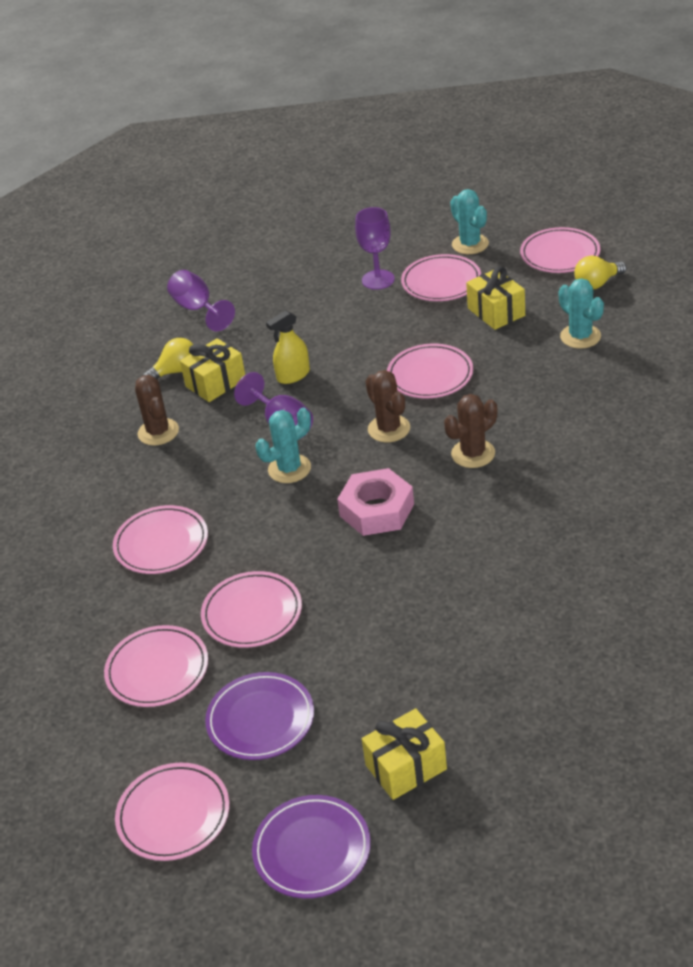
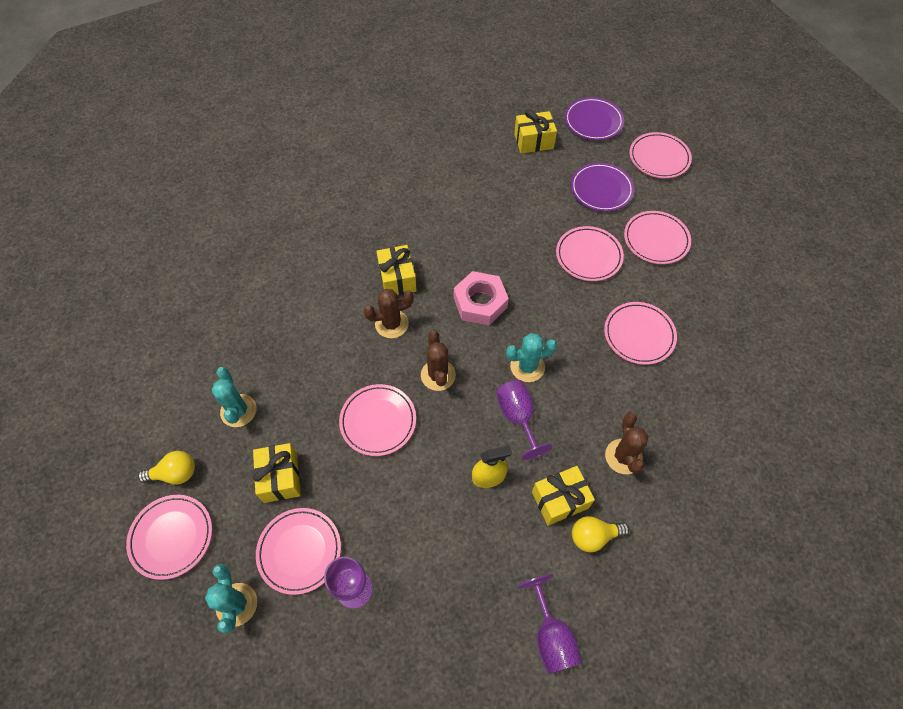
camera: 165 degrees left, 20 degrees up
(498, 499) = (397, 278): none -> yellow gift

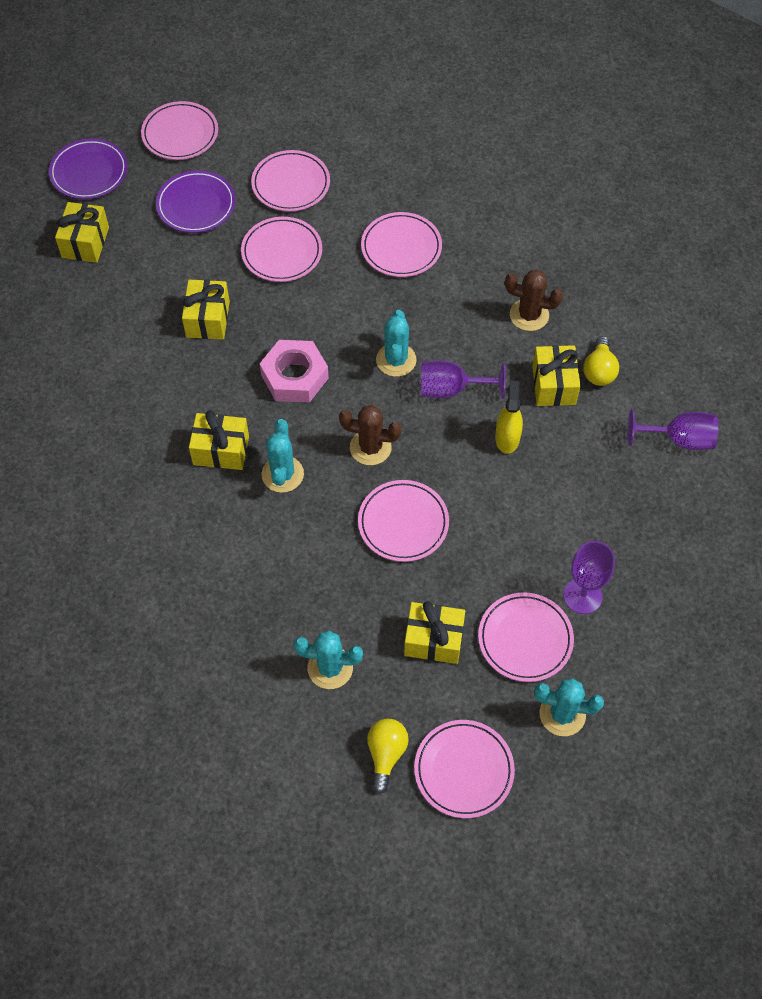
camera: 70 degrees left, 0 degrees up
(391, 324) = (282, 474): brown cactus -> turquoise cactus
(505, 231) = (208, 319): none -> yellow gift

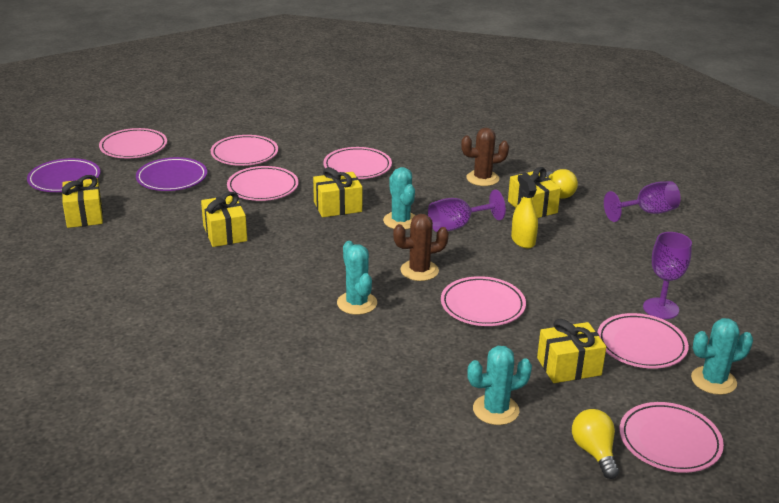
camera: 25 degrees left, 30 degrees down
(221, 450) = (291, 302): yellow gift -> yellow gift (337, 206)
(294, 376) = (324, 247): pink nut -> none

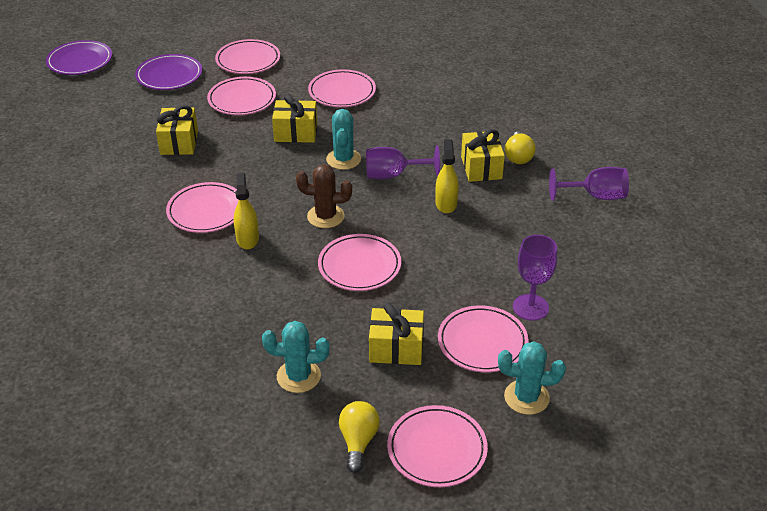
camera: 20 degrees right, 10 degrees up
(84, 215) = (74, 101): yellow gift -> none
(133, 147) = (156, 37): pink plate -> pink plate (206, 211)
(357, 303) = (247, 239): turquoise cactus -> yellow spray bottle
(482, 178) = (453, 126): brown cactus -> none

